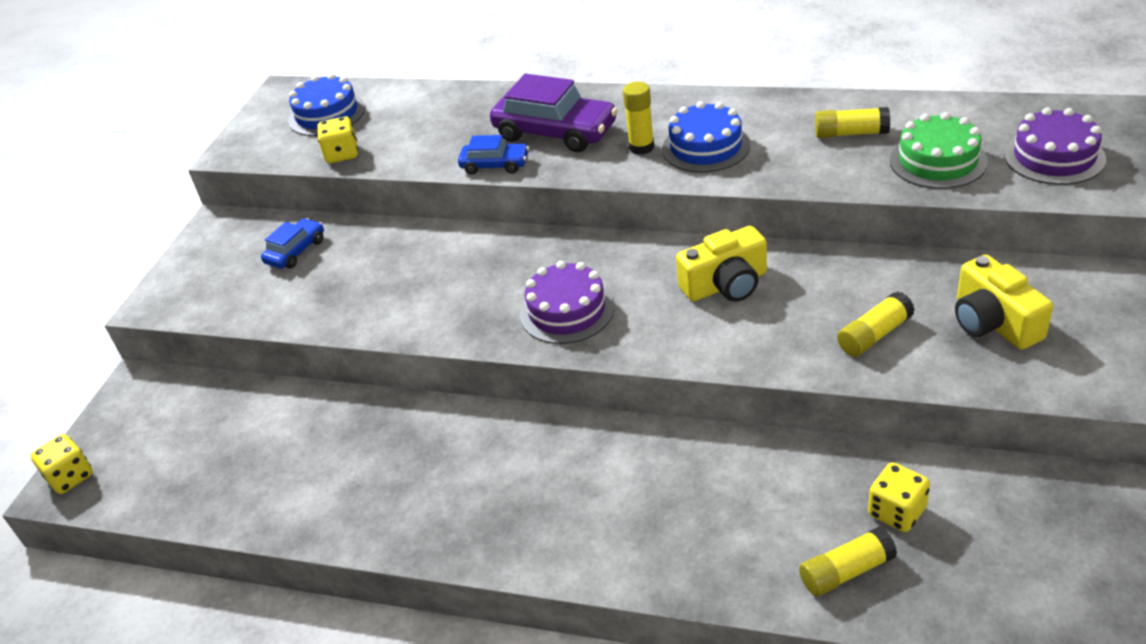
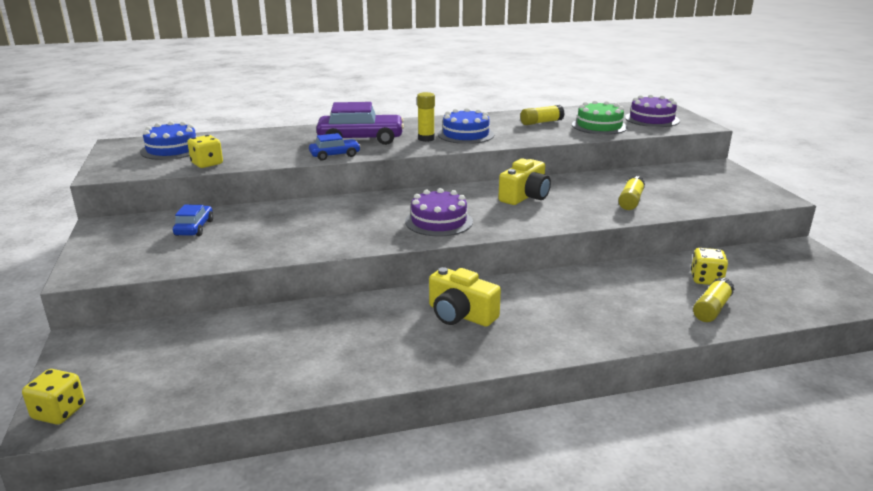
camera: 35 degrees left, 15 degrees down
(993, 322) = (682, 187): yellow camera -> yellow camera (460, 314)

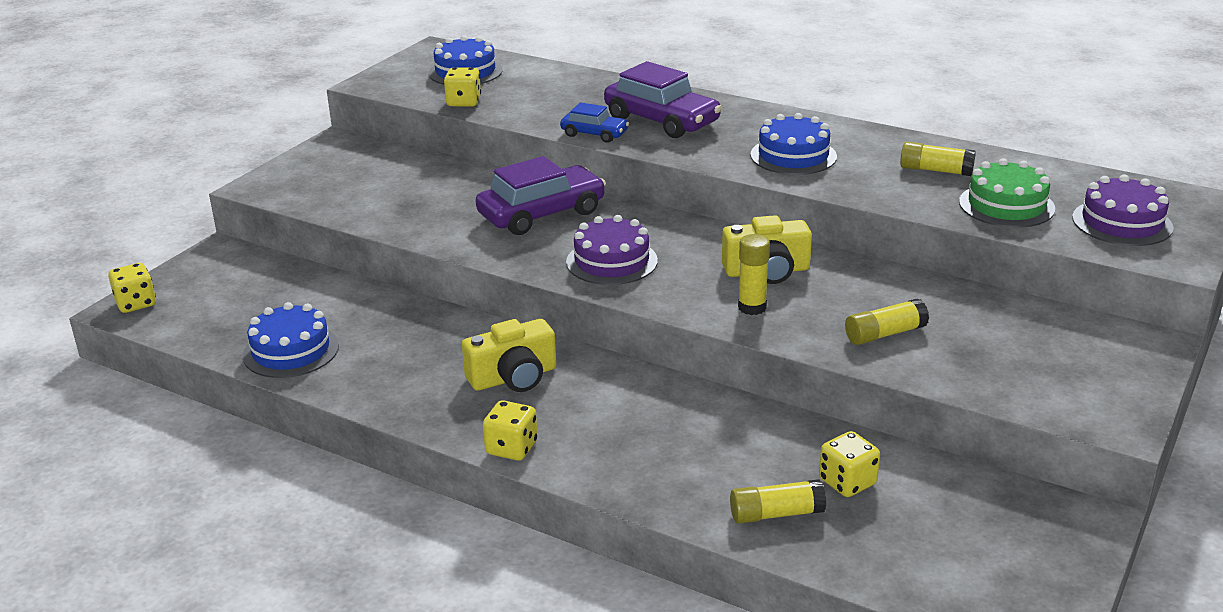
camera: 45 degrees right, 5 degrees up
(194, 228) = (395, 174): blue car -> none
(276, 375) = (291, 351): none -> blue cake
(346, 214) = (541, 214): none -> purple car
(426, 139) = (734, 145): yellow glue stick -> yellow glue stick (752, 307)
(460, 314) = (513, 377): yellow camera -> yellow camera turned 105 degrees counterclockwise
(535, 351) = (511, 448): none -> yellow dice

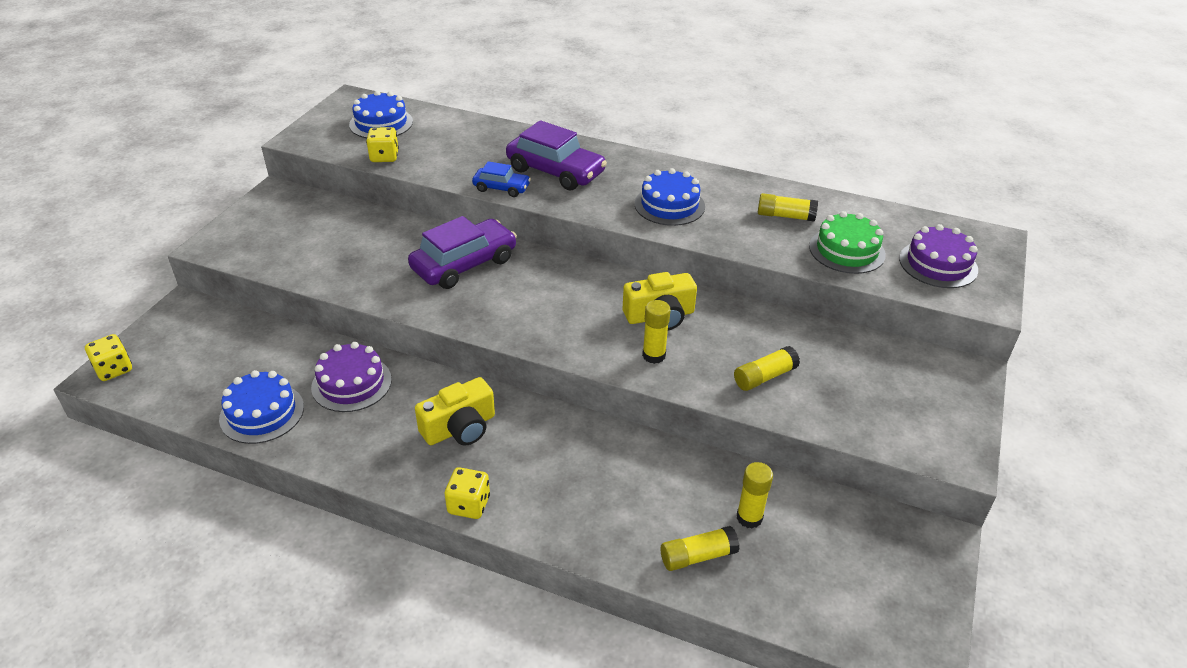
camera: 10 degrees left, 10 degrees up
(611, 261) = (530, 313): purple cake -> purple cake (351, 383)
(847, 482) = (749, 517): yellow dice -> yellow glue stick

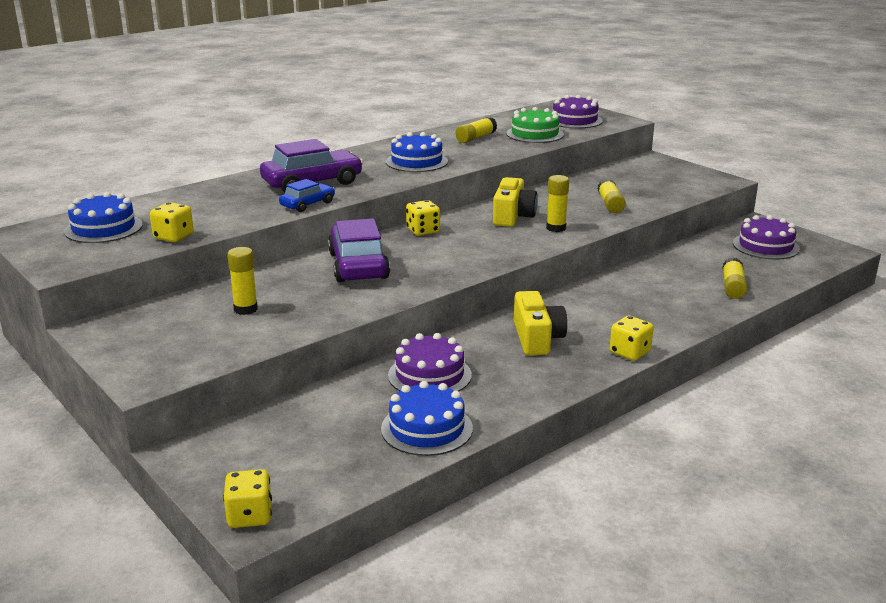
camera: 60 degrees left, 15 degrees down
(571, 272) = (423, 231): none -> yellow dice
(749, 517) = (708, 264): yellow glue stick -> yellow glue stick (245, 309)
(860, 564) = (765, 246): none -> purple cake

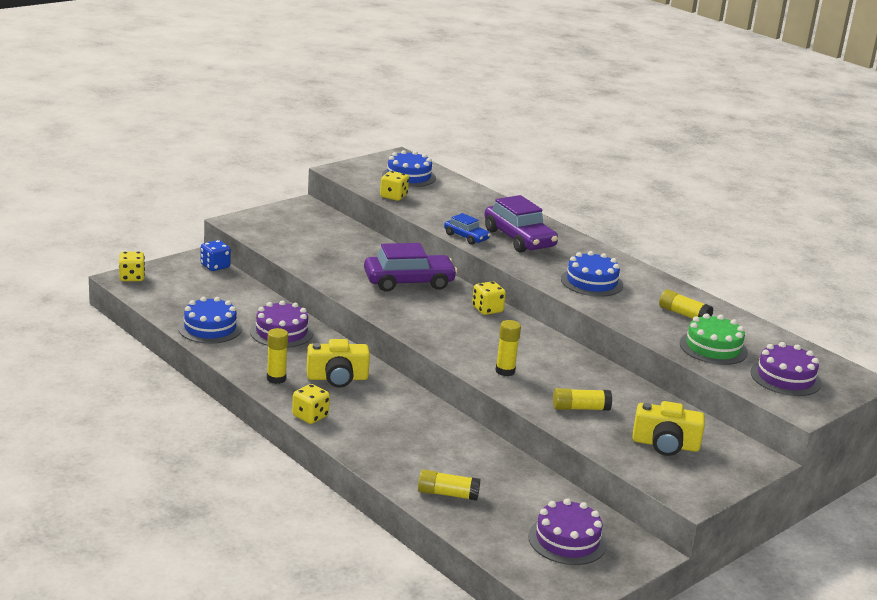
camera: 85 degrees right, 0 degrees up
(216, 436) = (215, 266): none -> blue dice
(245, 309) = (331, 245): yellow glue stick -> yellow glue stick (276, 379)
(512, 216) = (532, 352): yellow camera -> yellow camera (665, 444)

